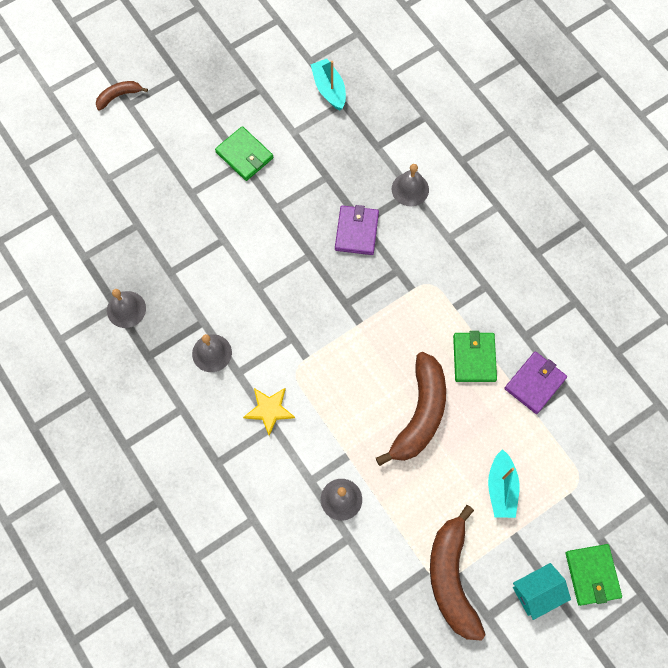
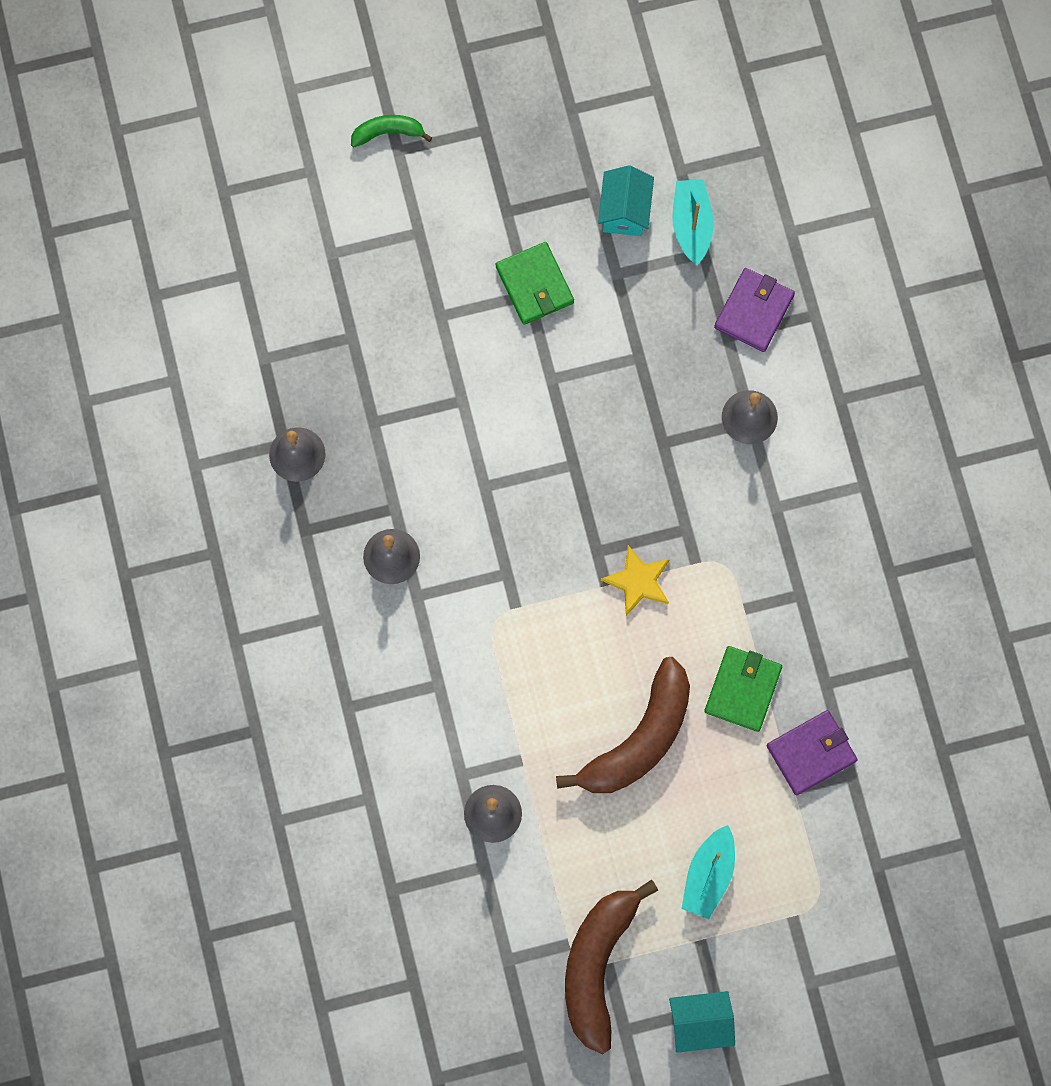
camera: 20 degrees right, 5 degrees up
(119, 96) = (388, 132): brown banana -> green banana
(269, 410) = (441, 661): yellow star -> yellow star (638, 581)
(285, 94) = (625, 211): none -> turquoise house
(356, 231) = (650, 453): purple wallet -> purple wallet (754, 311)
(592, 575) = (781, 1028): green wallet -> none

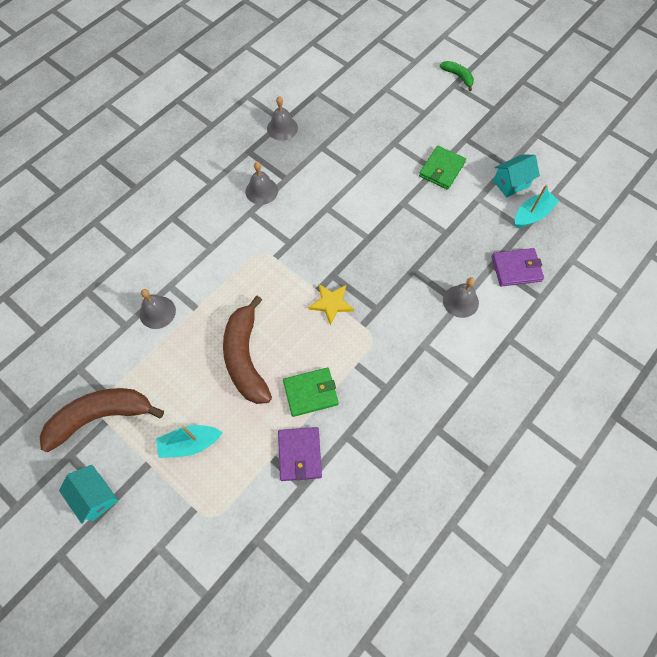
camera: 55 degrees right, 10 degrees down
(639, 739) = (245, 357): brown banana -> brown banana turned 75 degrees clockwise
(811, 753) = (300, 454): purple wallet -> purple wallet turned 60 degrees clockwise

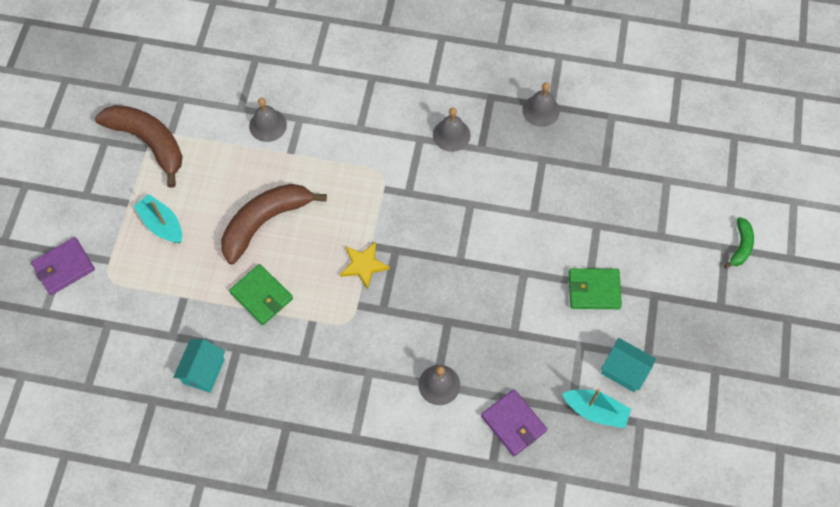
camera: 60 degrees right, 0 degrees up
(96, 496) = (82, 181): turquoise house -> turquoise house (204, 371)
(300, 454) = (198, 318): purple wallet -> purple wallet (64, 267)

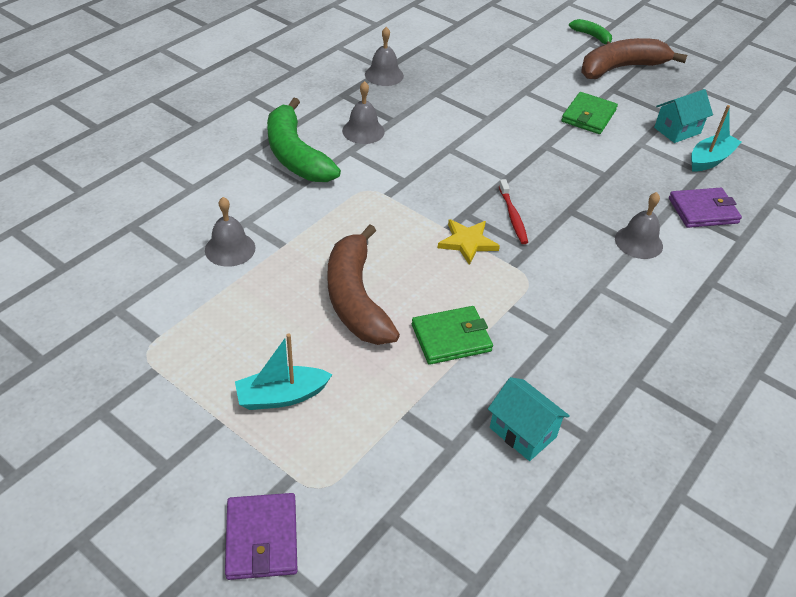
camera: 65 degrees left, 20 degrees down
(149, 142) = (149, 364): brown banana -> brown banana (621, 68)
(391, 107) = (295, 155): none -> green banana
(413, 283) = (513, 216): none -> red toothbrush

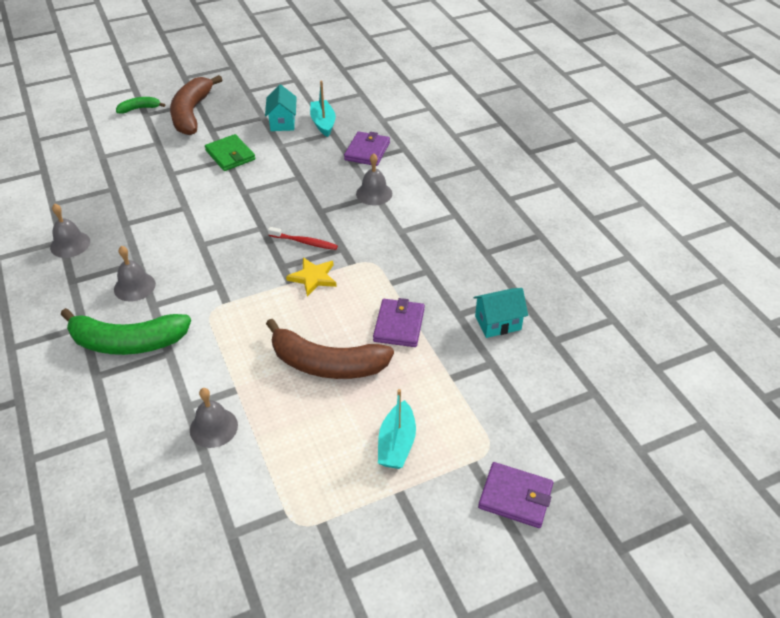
camera: 60 degrees left, 0 degrees up
(451, 338) = (399, 325): green wallet -> purple wallet

